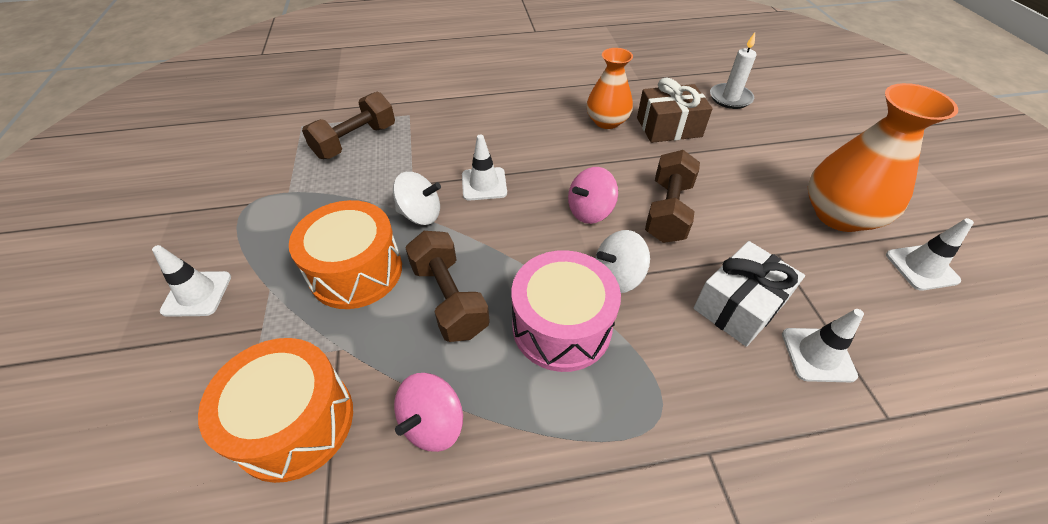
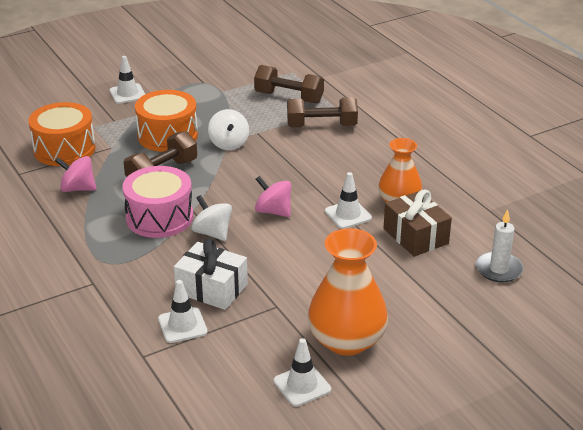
camera: 70 degrees right, 15 degrees down
(484, 184) = (275, 160): white traffic cone -> white traffic cone (348, 215)
(667, 211) = (295, 247): brown dumbbell -> brown dumbbell (321, 126)

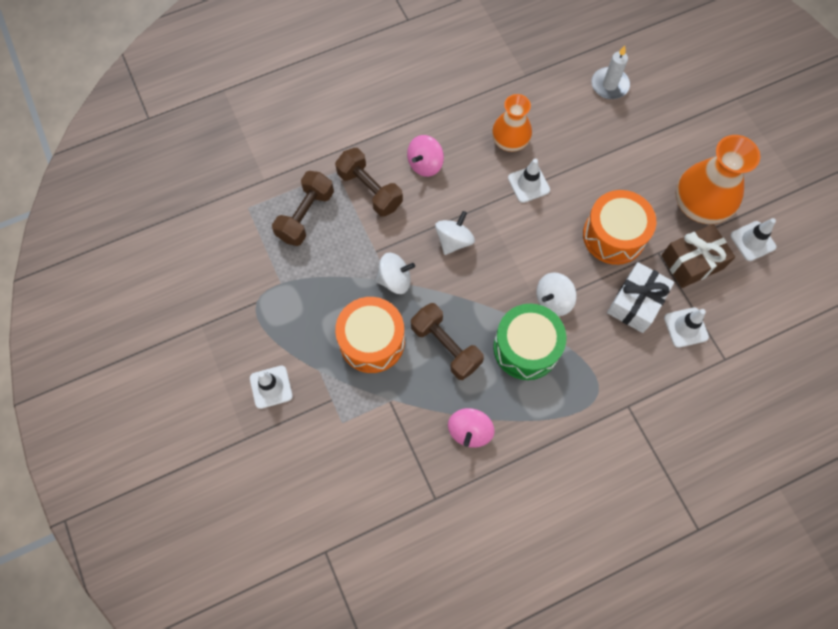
camera: 85 degrees left, 35 degrees up
(64, 149) = (389, 452): orange drum -> orange drum (614, 235)
(159, 217) = (526, 348): pink drum -> green drum
(273, 211) = (520, 245): pink spinning top -> pink spinning top (425, 164)
(274, 172) = (454, 240): none -> white spinning top
(321, 126) = (370, 190): brown dumbbell -> brown dumbbell turned 45 degrees counterclockwise
(415, 236) = (563, 136): brown gift -> brown gift (692, 262)

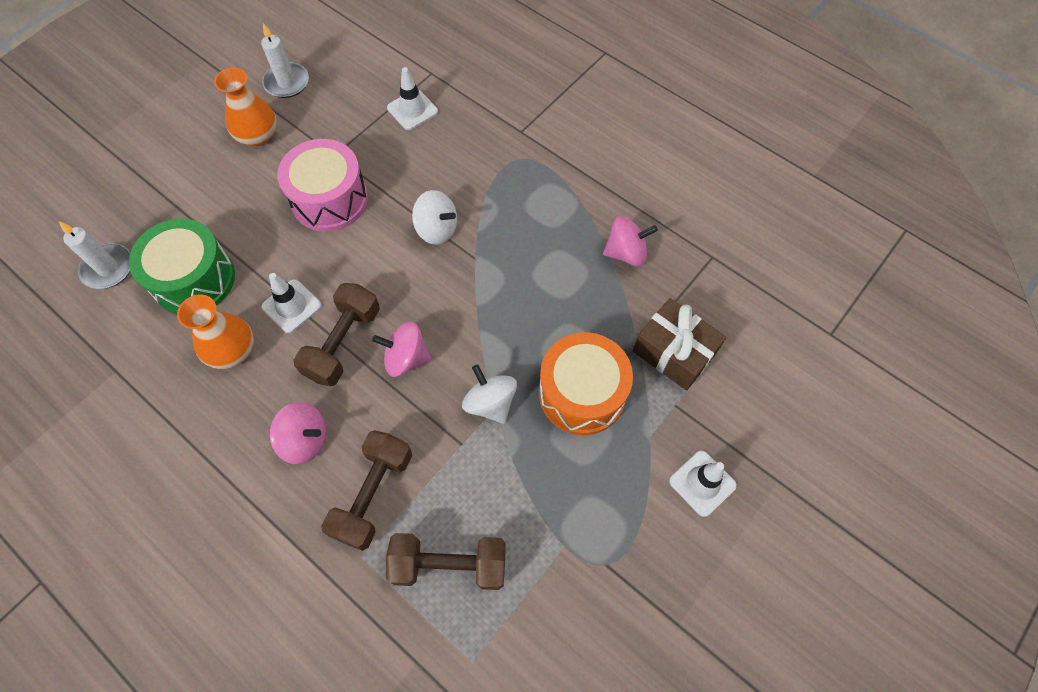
camera: 115 degrees left, 5 degrees down
(446, 346) = (546, 312): brown dumbbell -> brown dumbbell (343, 343)
(454, 240) = (406, 358): white spinning top -> pink spinning top
(526, 348) = (506, 235): green drum -> green drum (194, 279)
(614, 235) = (329, 199): orange drum -> pink drum
(636, 303) = (404, 157): white gift -> none
(692, 262) = (333, 124): brown gift -> brown gift (674, 352)
(700, 205) = (258, 135): orange vase -> orange vase, size x0.65
(752, 241) = (287, 83): white traffic cone -> white candle

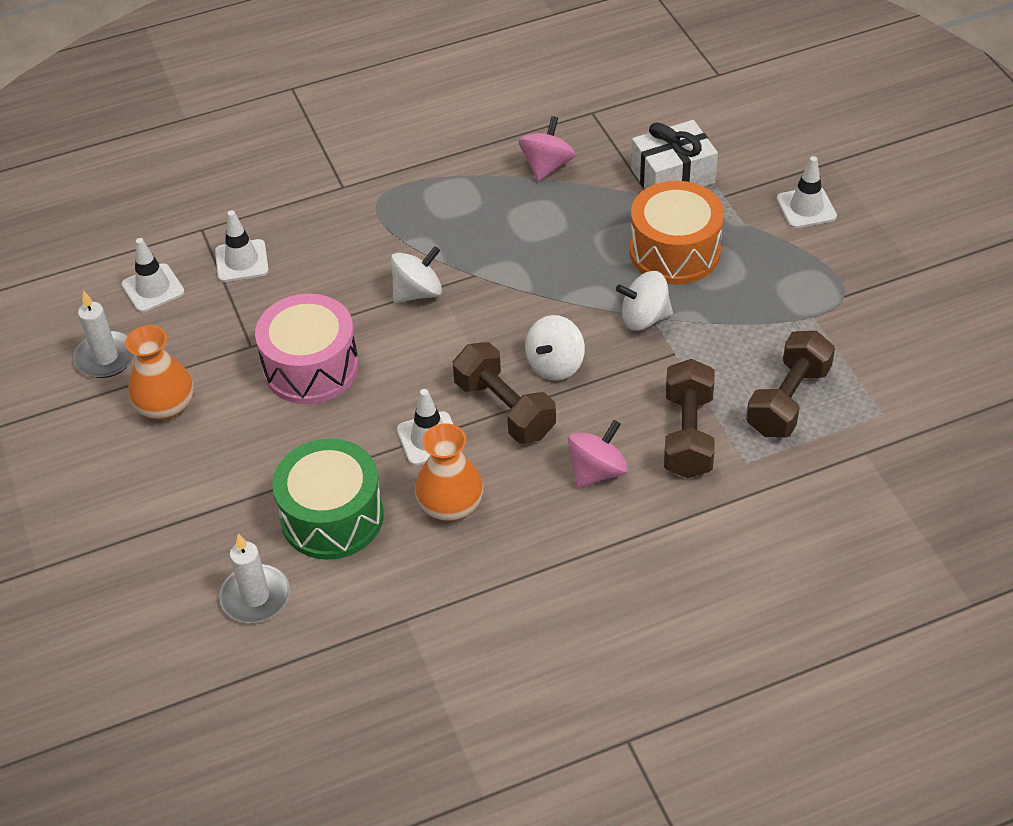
camera: 60 degrees left, 15 degrees down
(361, 75) = (153, 288): none -> white traffic cone
(373, 495) = (688, 435): brown dumbbell -> brown dumbbell turned 45 degrees clockwise
(406, 358) = (555, 364): pink spinning top -> white spinning top
(674, 352) = (672, 176): brown gift -> white gift

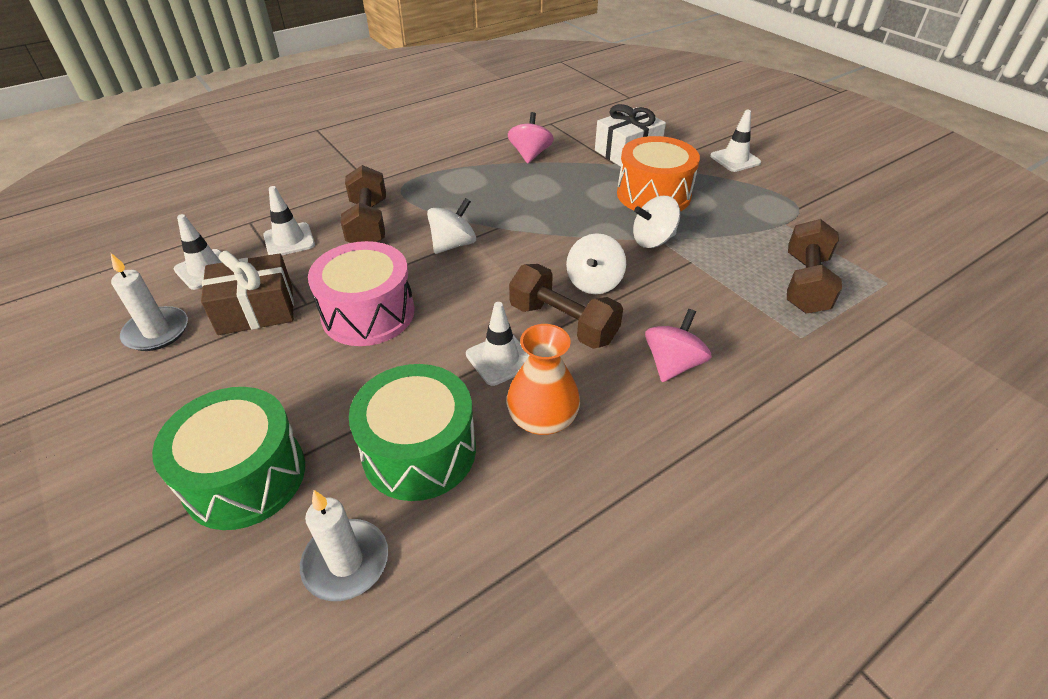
camera: 15 degrees left, 5 degrees down
(166, 406) = (222, 367): orange vase -> none
(181, 514) = (245, 476): none -> green drum
(201, 346) = (256, 310): none -> brown gift
(688, 435) = (738, 321): brown dumbbell -> brown dumbbell (368, 224)

